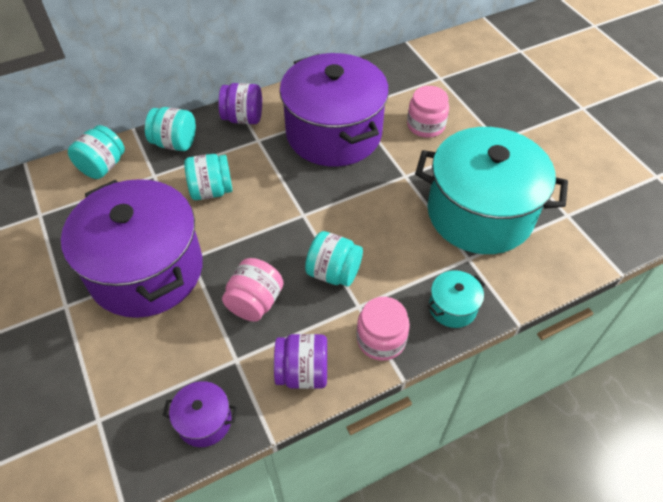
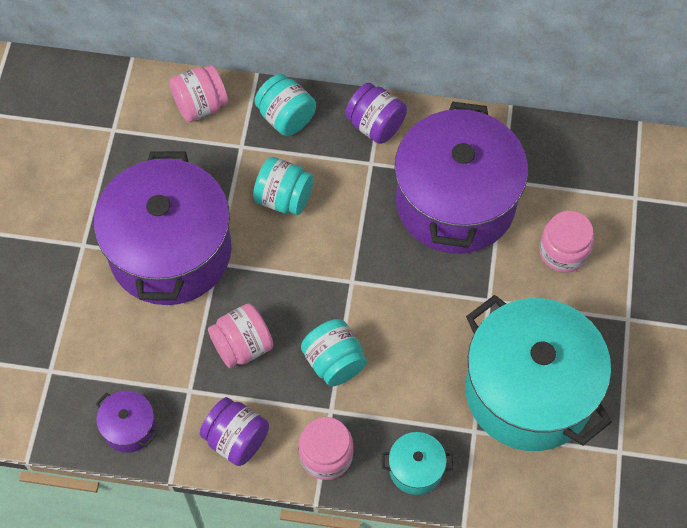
camera: 35 degrees right, 10 degrees up
(103, 166) = (200, 106): turquoise jar -> pink jar

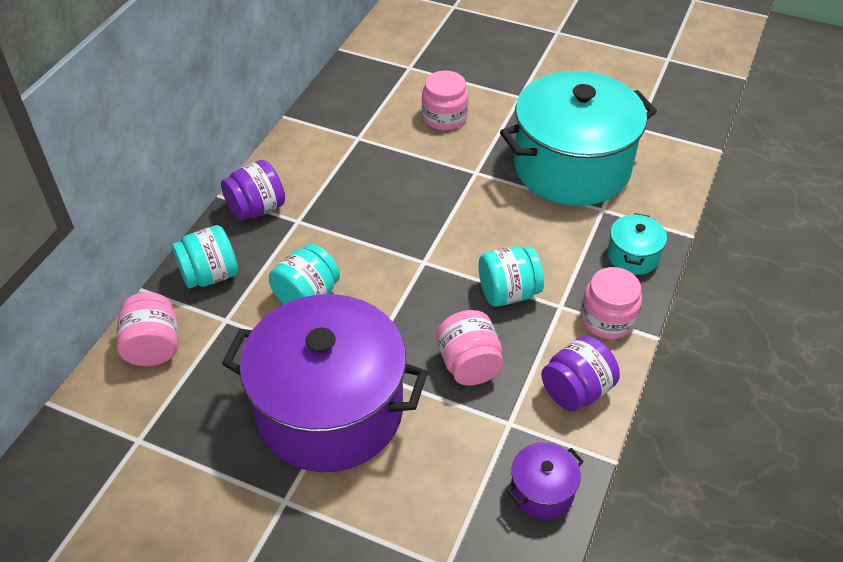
camera: 75 degrees left, 15 degrees down
(455, 202) = (367, 172): purple pot -> none

